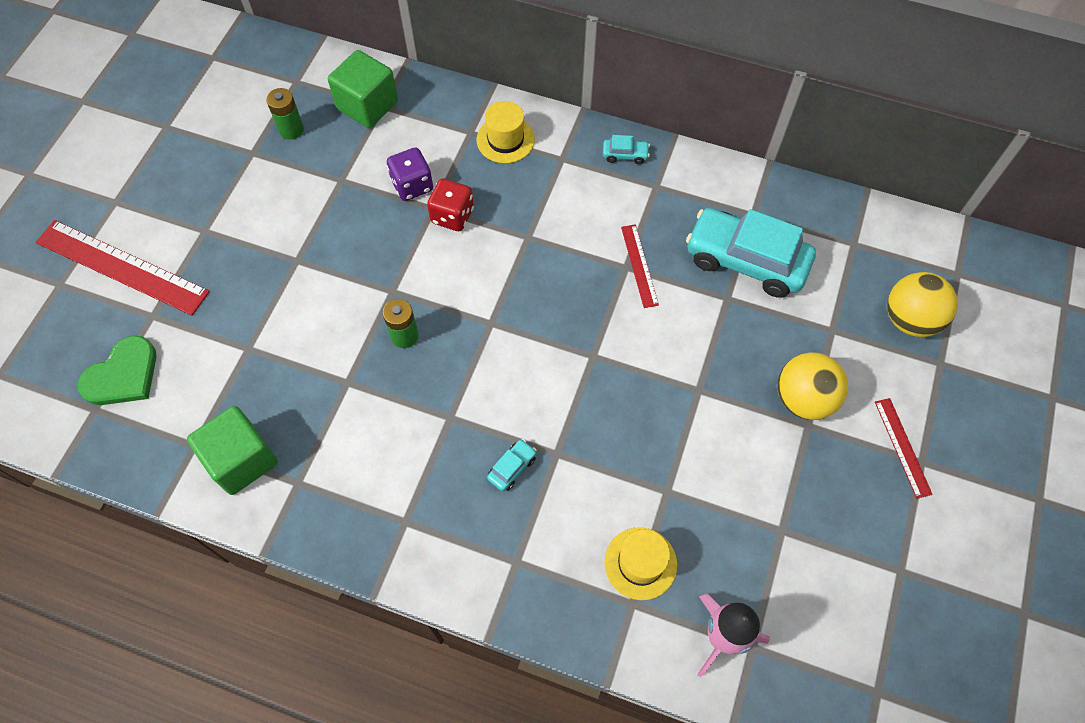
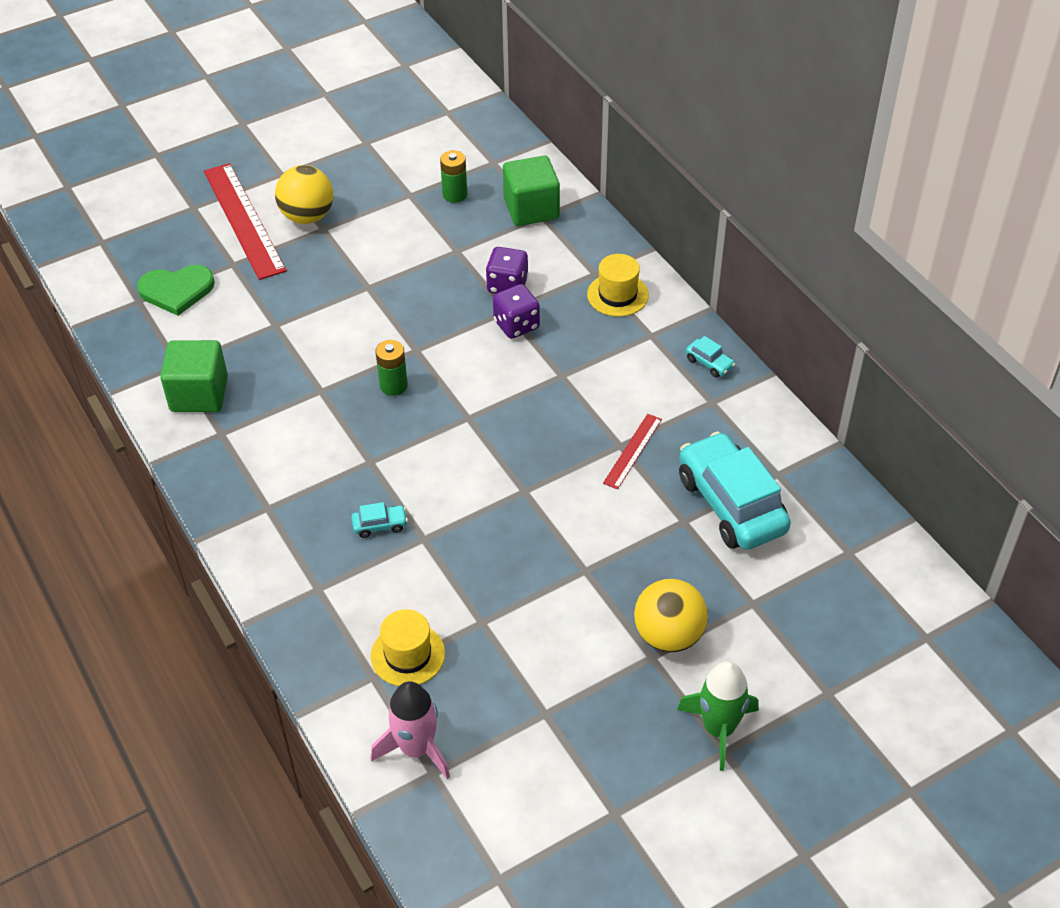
camera: 40 degrees right, 15 degrees down
(452, 216) = (516, 325): red dice -> purple dice
(902, 447) = (719, 729): red ruler -> green rocket
(910, 319) = (836, 642): yellow ball -> yellow ball (307, 216)

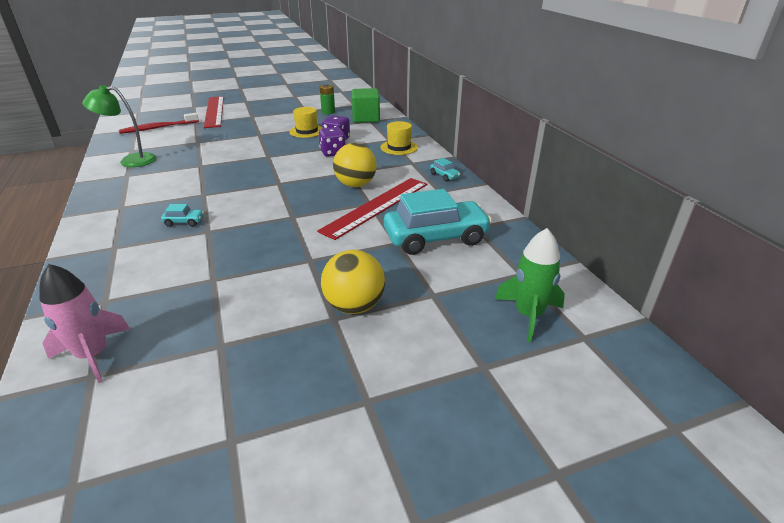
camera: 10 degrees right, 15 degrees down
(177, 290) = (158, 128): green heart -> red toothbrush
(199, 394) = (131, 160): green cube -> green lamp
(307, 216) = (247, 112): yellow ball -> yellow ball (355, 185)
(393, 386) = (244, 167): green battery -> none
(408, 655) = (142, 291): yellow hat -> yellow hat (307, 131)
(632, 451) = (376, 206): red ruler -> red ruler, size x1.99
(719, 729) = (369, 381): green rocket -> green rocket (528, 315)
(731, 504) = (435, 238): turquoise car -> turquoise car turned 90 degrees clockwise

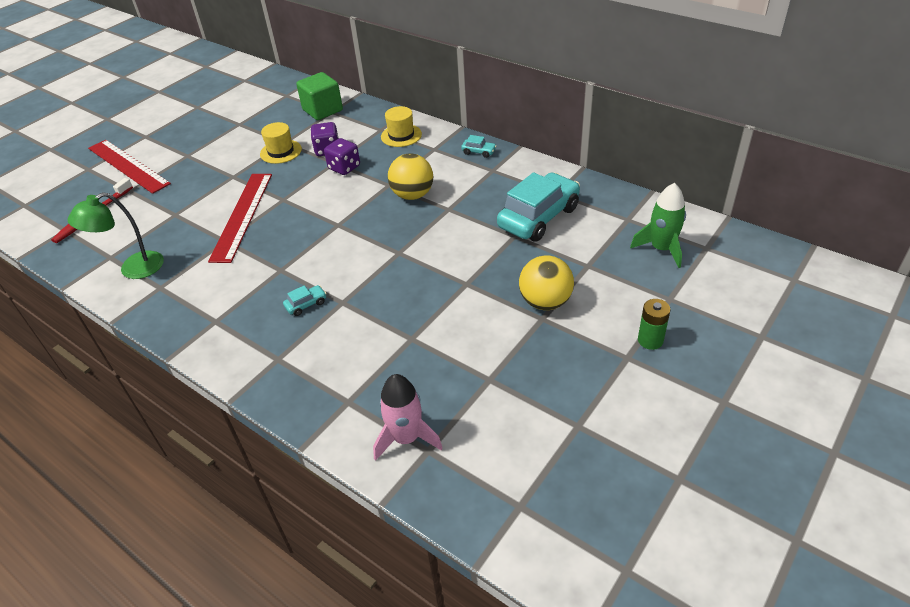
camera: 30 degrees left, 10 degrees up
(328, 112) = (269, 116): green battery -> green battery (650, 340)
(376, 206) = (458, 209): red ruler -> red ruler (242, 216)

